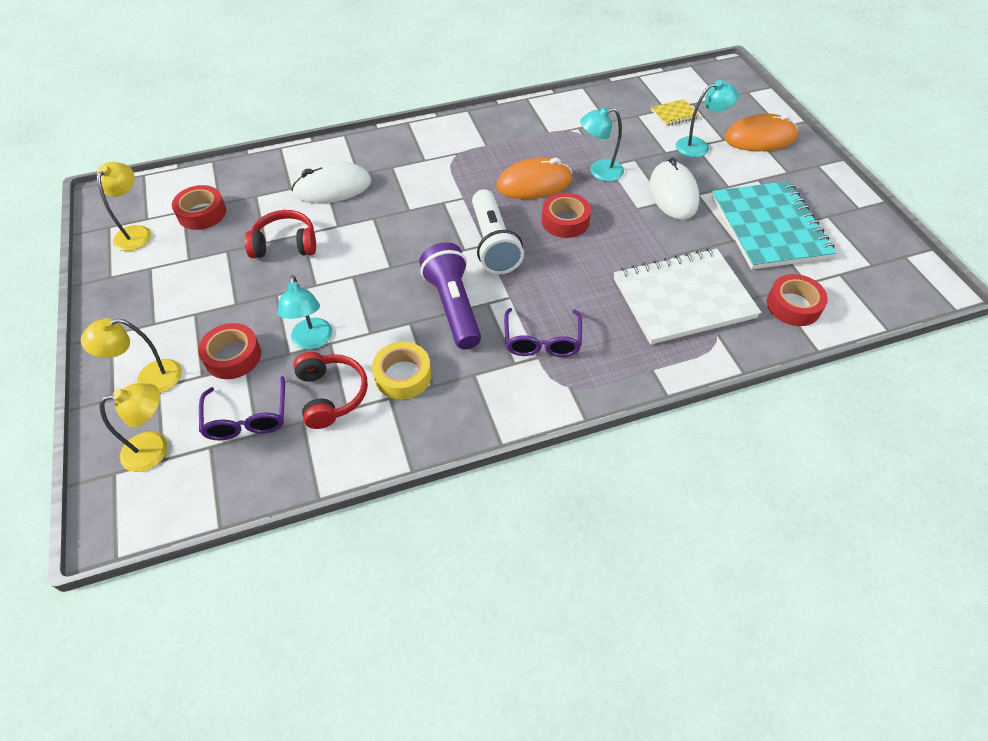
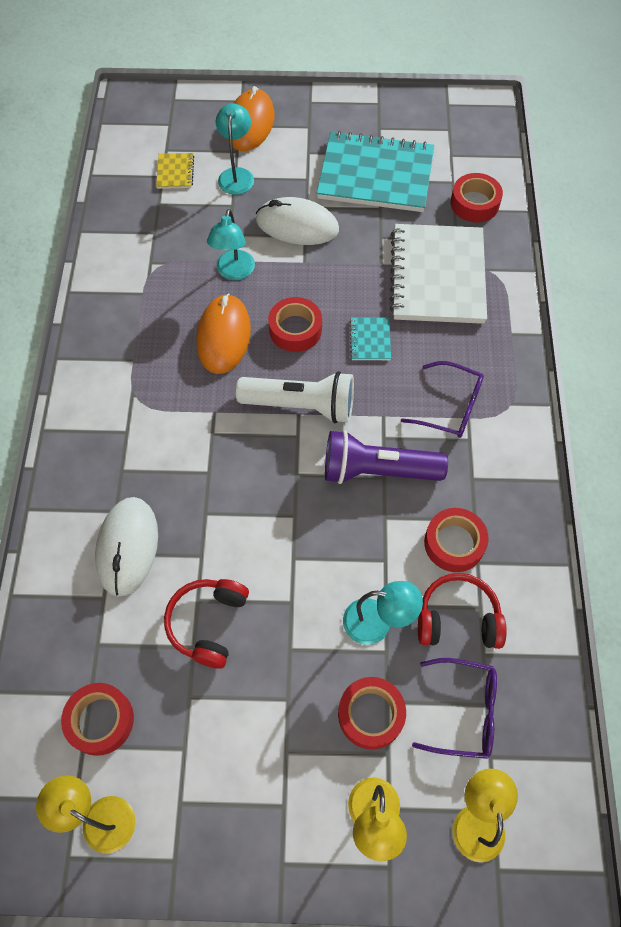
camera: 70 degrees left, 10 degrees up
(403, 376) = (454, 543): yellow tape -> red tape
(582, 269) = (370, 340): none -> turquoise notebook

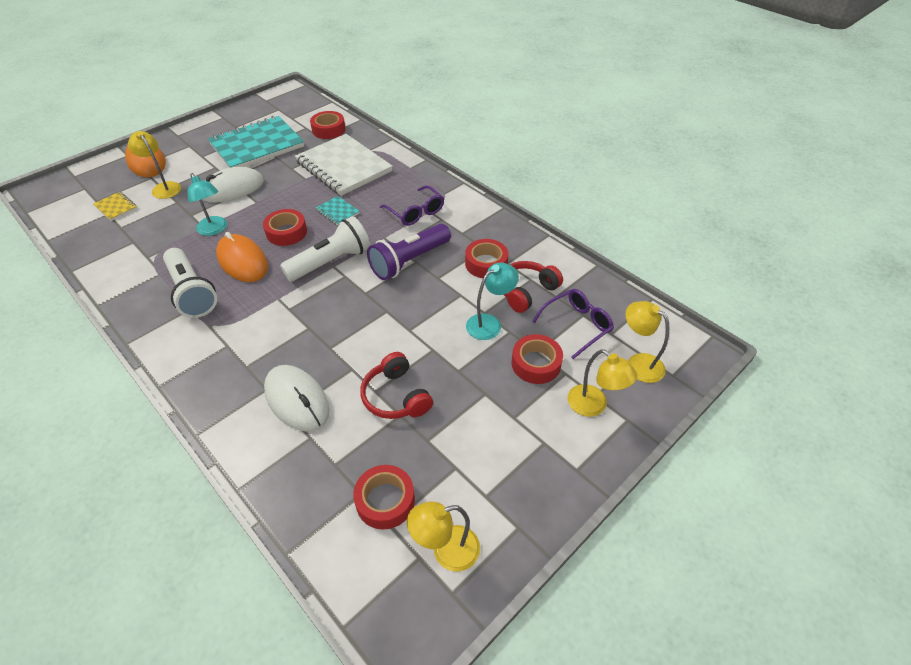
camera: 45 degrees left, 15 degrees down
(150, 340) = (192, 292): none -> white flashlight
(236, 175) = (164, 187): turquoise lamp -> yellow lamp
(451, 407) = (416, 212): purple glasses -> purple glasses turned 75 degrees clockwise

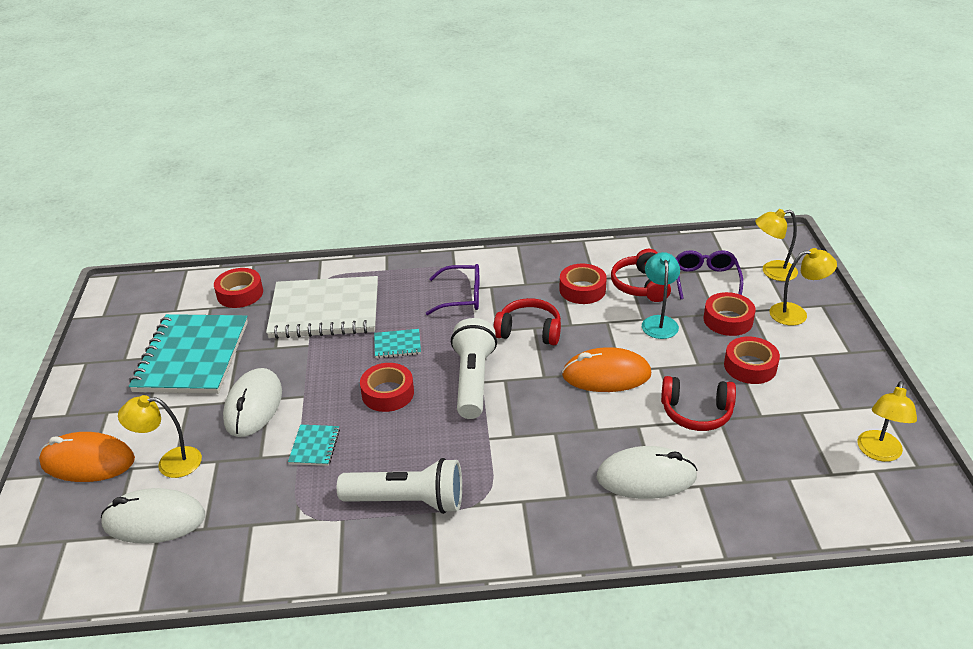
camera: 50 degrees left, 10 degrees down
(116, 207) = (154, 520): yellow notebook -> white mouse
(214, 230) = (314, 446): turquoise lamp -> turquoise notebook
(242, 261) = (398, 443): orange mouse -> orange mouse (606, 375)
(385, 501) = (806, 466): red tape -> red tape (750, 366)
(409, 261) = (529, 331): purple flashlight -> red headphones

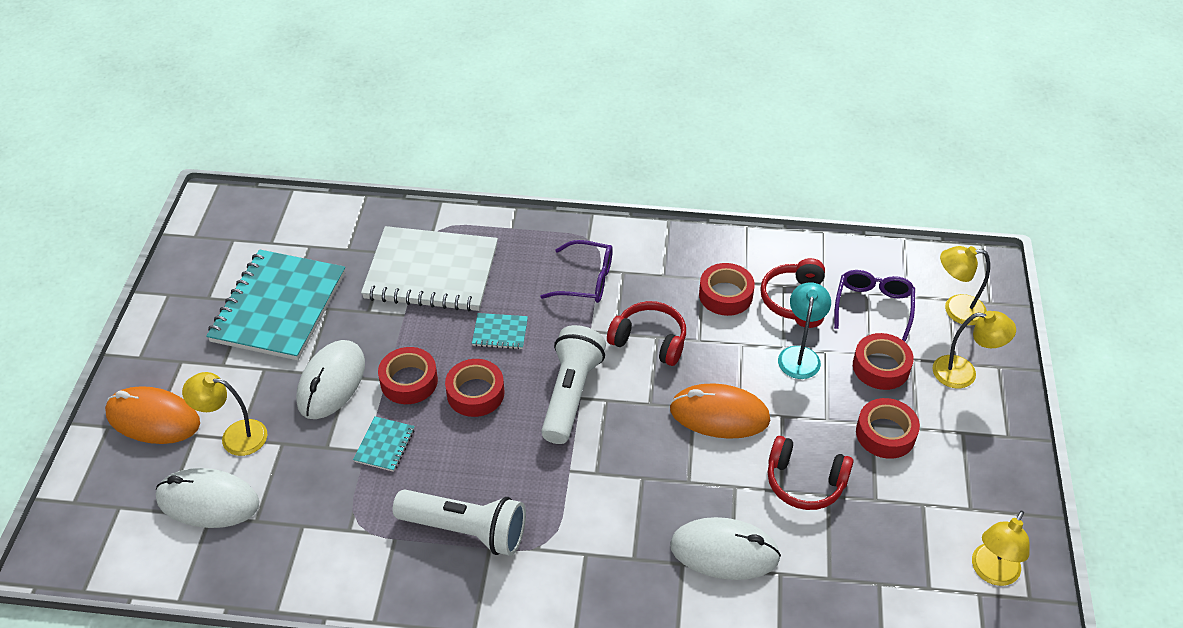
camera: 10 degrees right, 10 degrees up
(240, 293) = (344, 232): red tape -> red tape (409, 381)

